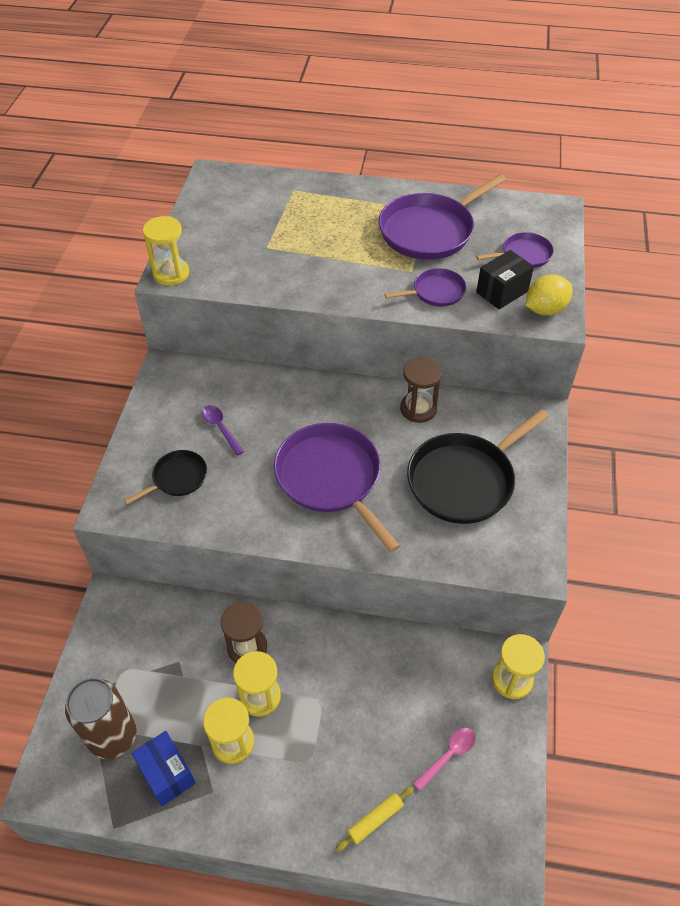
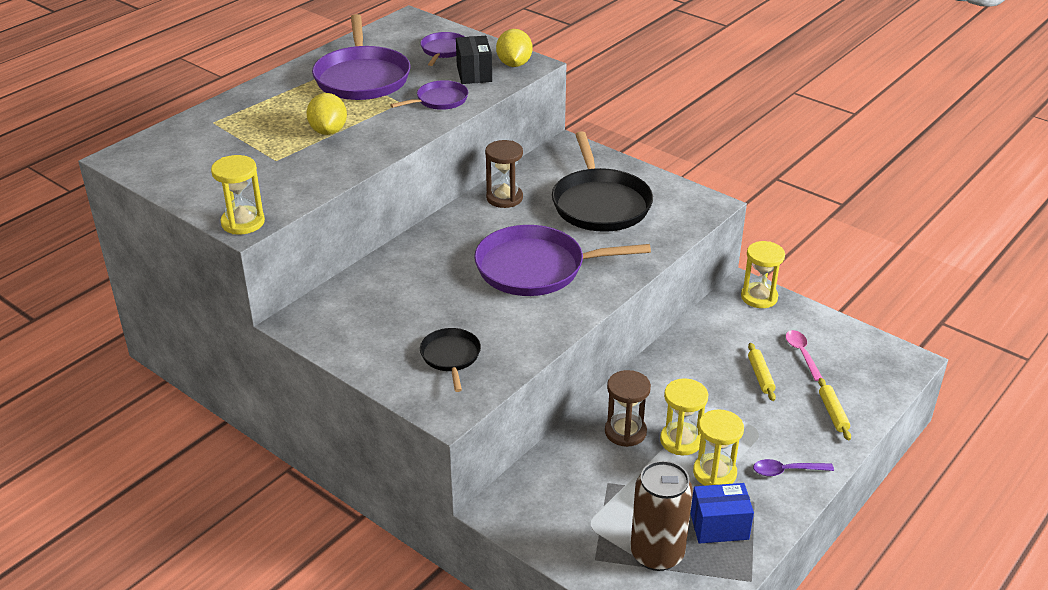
camera: 60 degrees left, 15 degrees down
(220, 428) = (415, 311): purple spoon -> purple spoon (786, 471)
(331, 253) = (328, 131): none -> yellow lemon
(389, 729) = (760, 376): none -> yellow rolling pin
(436, 292) = (439, 100): purple pan -> purple pan turned 45 degrees clockwise

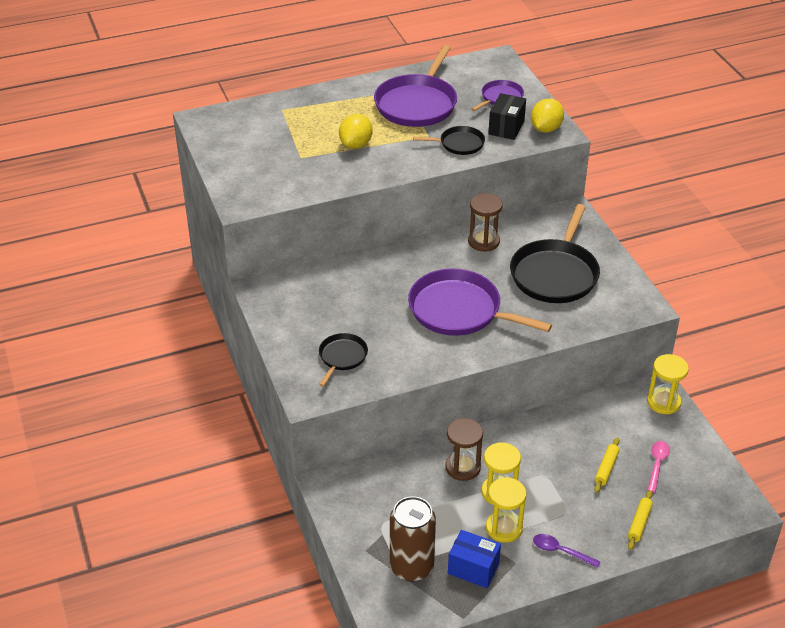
camera: 30 degrees right, 5 degrees up
(243, 222) = (241, 202): yellow hourglass -> none
(439, 100) = (459, 144): purple pan -> black pan

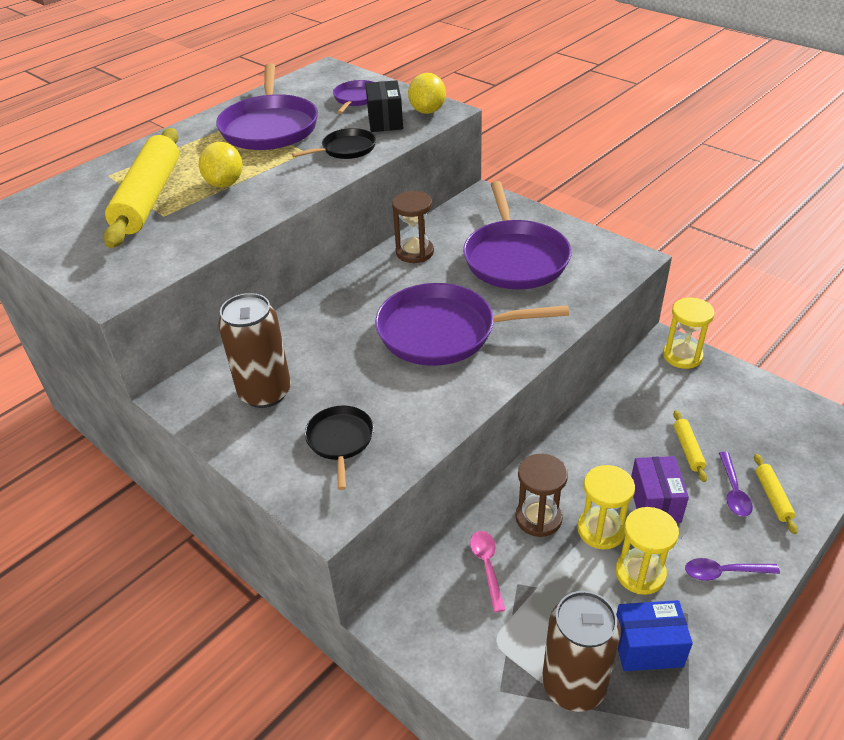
camera: 25 degrees left, 0 degrees up
(298, 139) = (148, 198): none -> yellow rolling pin
(314, 307) = (265, 392): none -> brown can
(551, 491) = (655, 503): none -> purple box
(555, 274) = (515, 258): black pan -> purple pan
(614, 508) = (733, 491): none -> purple spoon
(657, 464) = (732, 423): pink spoon -> pink spoon (487, 566)

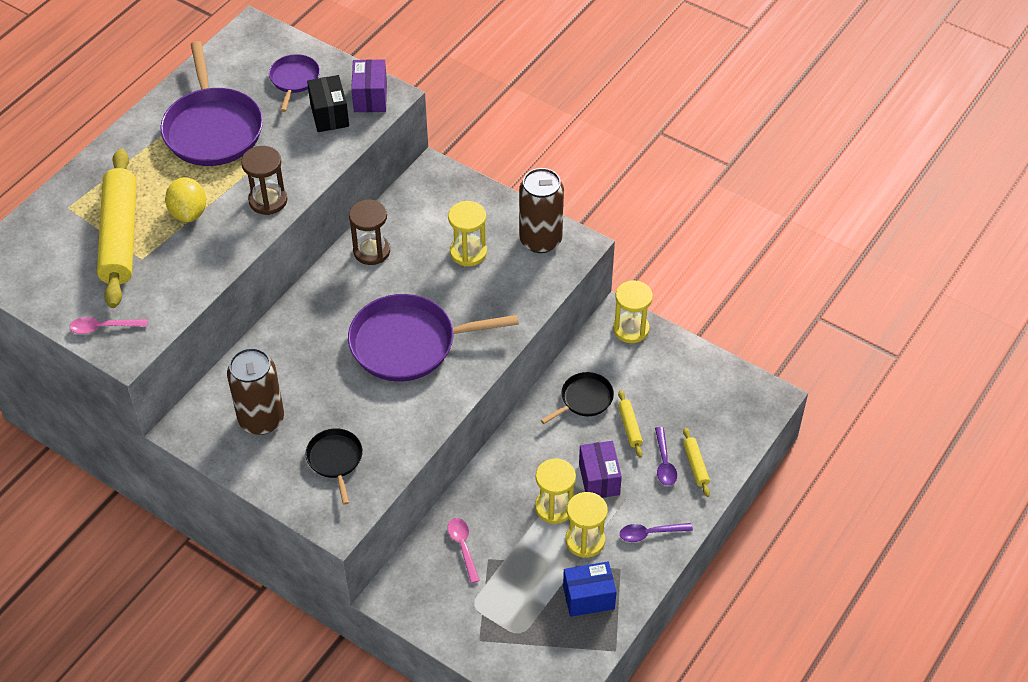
camera: 10 degrees left, 10 degrees up
(97, 269) = (103, 327): none -> pink spoon
(346, 149) = (297, 159): black pan -> black pan (584, 399)
(427, 111) = (370, 97): yellow lemon -> purple box
(515, 258) = (468, 252): purple pan -> yellow hourglass
(538, 518) = (503, 501): brown hourglass -> brown hourglass (268, 200)
(574, 684) = (533, 630): brown can -> brown can (540, 240)

